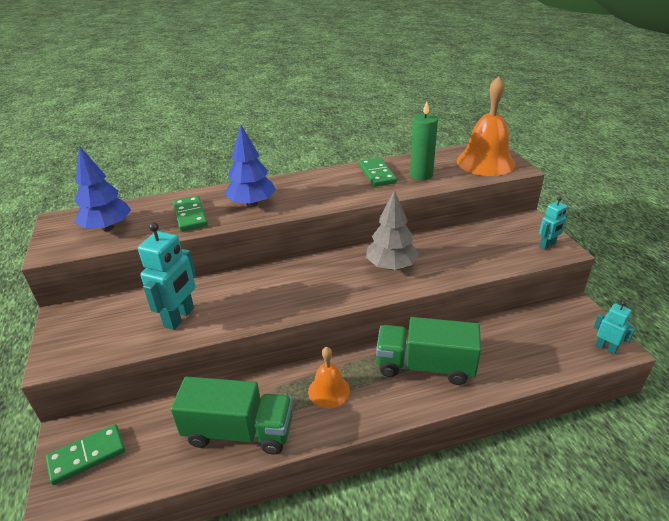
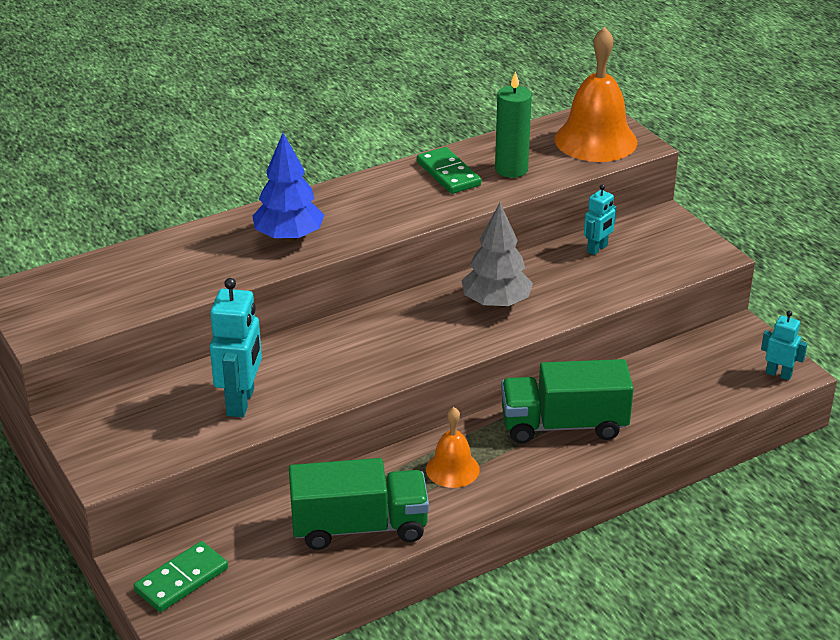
camera: 15 degrees left, 0 degrees up
(107, 228) = (100, 294): blue tree -> none
(190, 215) = (210, 264): green domino -> none
(547, 245) = (694, 251): turquoise robot -> turquoise robot (597, 249)

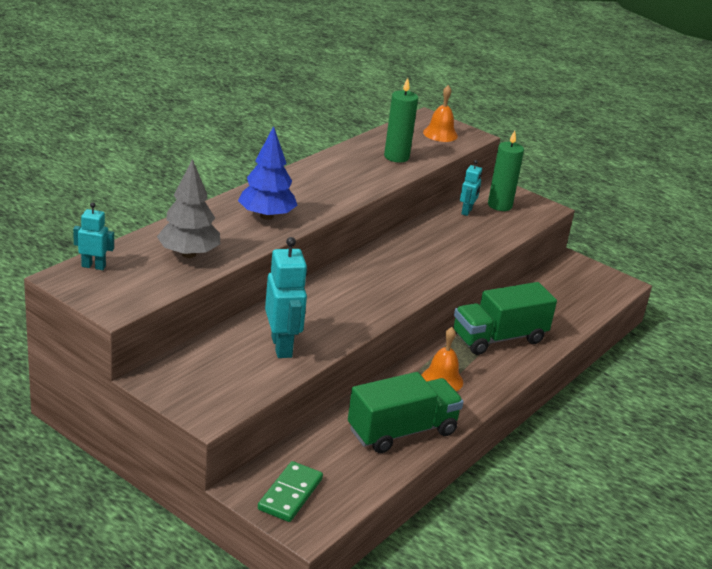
camera: 25 degrees left, 5 degrees down
(448, 174) = (353, 163): green domino -> none
(496, 303) = (423, 254): grey tree -> grey tree (188, 254)
(595, 140) = (440, 134): orange bell -> orange bell, size x0.56
(649, 244) = (499, 205): none -> green candle
(778, 374) = (615, 286): turquoise robot -> turquoise robot (93, 266)

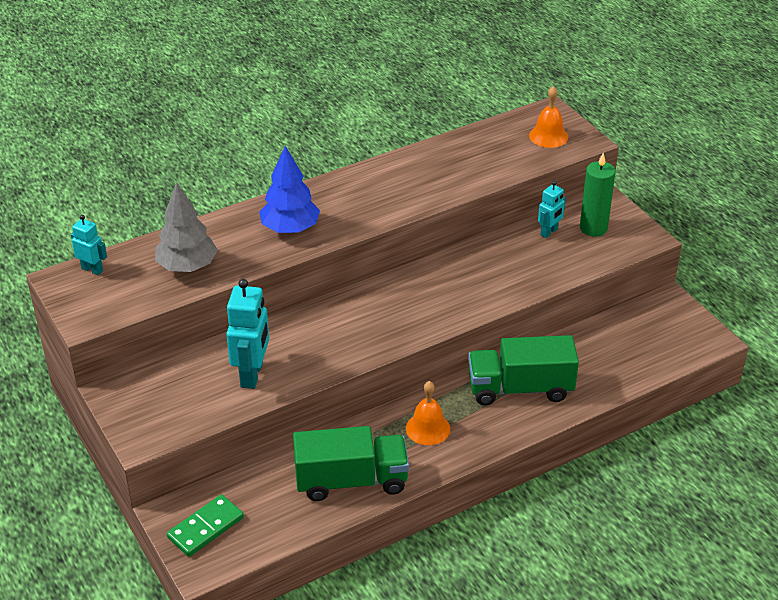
camera: 25 degrees right, 10 degrees up
(396, 157) = (477, 164): green candle -> none

